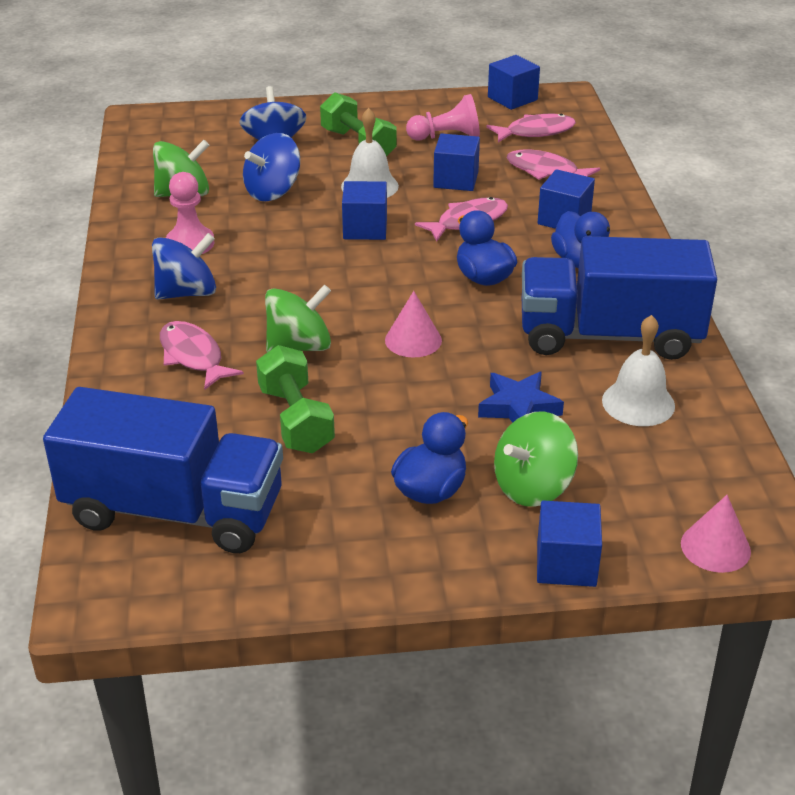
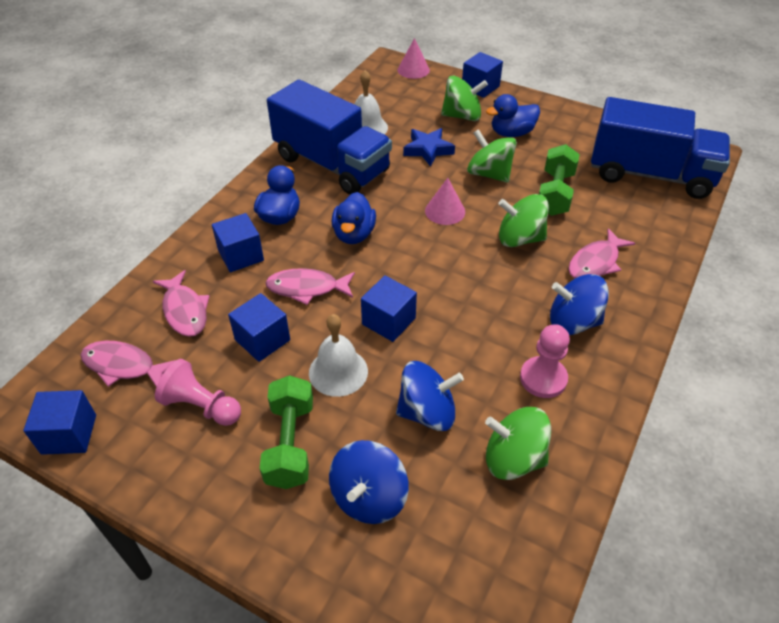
camera: 145 degrees left, 10 degrees up
(174, 510) = (650, 174): blue truck -> blue truck turned 150 degrees clockwise
(193, 356) = (595, 262): pink fish -> pink fish turned 45 degrees clockwise
(404, 409) = (489, 174): none -> green spinning top

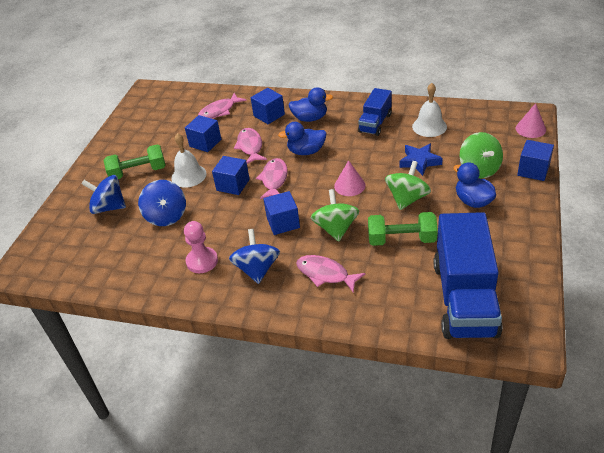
camera: 80 degrees right, 5 degrees down
(69, 434) = (134, 107): blue cube -> blue cube (283, 223)
(123, 366) = (177, 106): pink fish -> pink fish (274, 179)
(201, 406) = (156, 138): pink pawn -> none
(332, 164) = (375, 123): blue truck -> blue truck, size x0.54
(513, 458) = (139, 257): green spinning top -> none

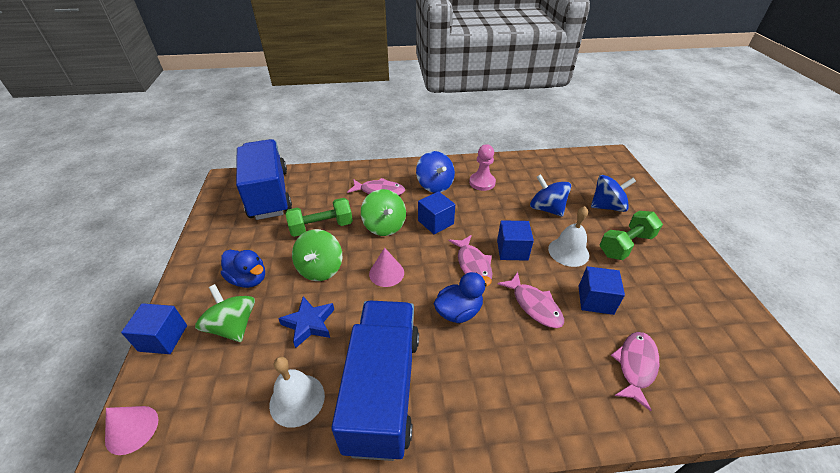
camera: 155 degrees right, 0 degrees up
(269, 115) = (554, 373): blue cube -> none
(310, 118) = (487, 379): blue duck -> none
(375, 123) = (383, 389): blue truck -> blue truck, size x1.85

